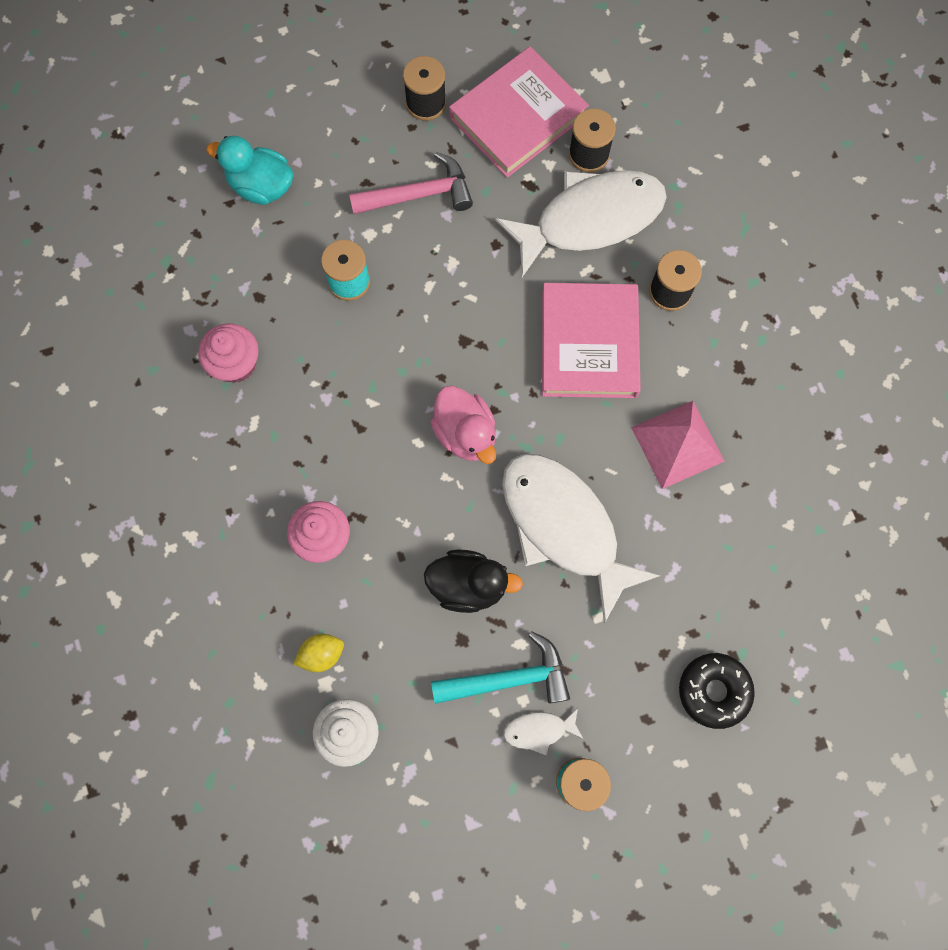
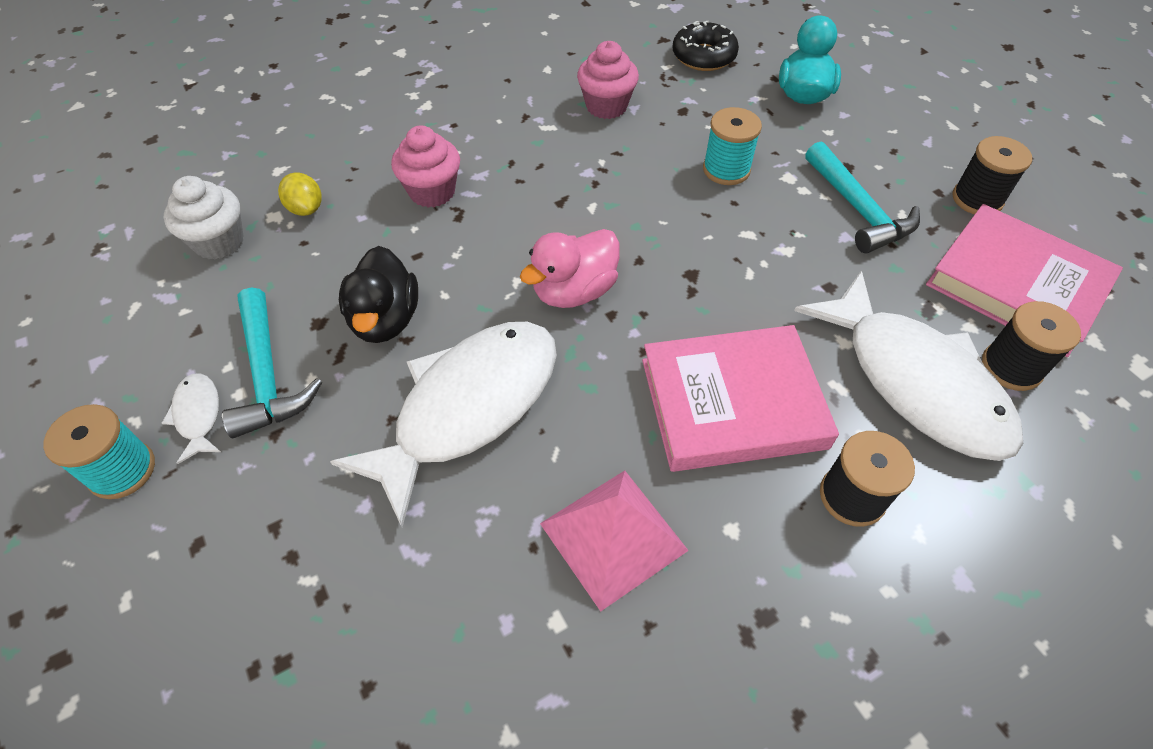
camera: 80 degrees right, 20 degrees down
(419, 194) = (858, 210): pink hammer -> turquoise hammer
(713, 691) = (228, 637): black donut -> black donut (703, 56)

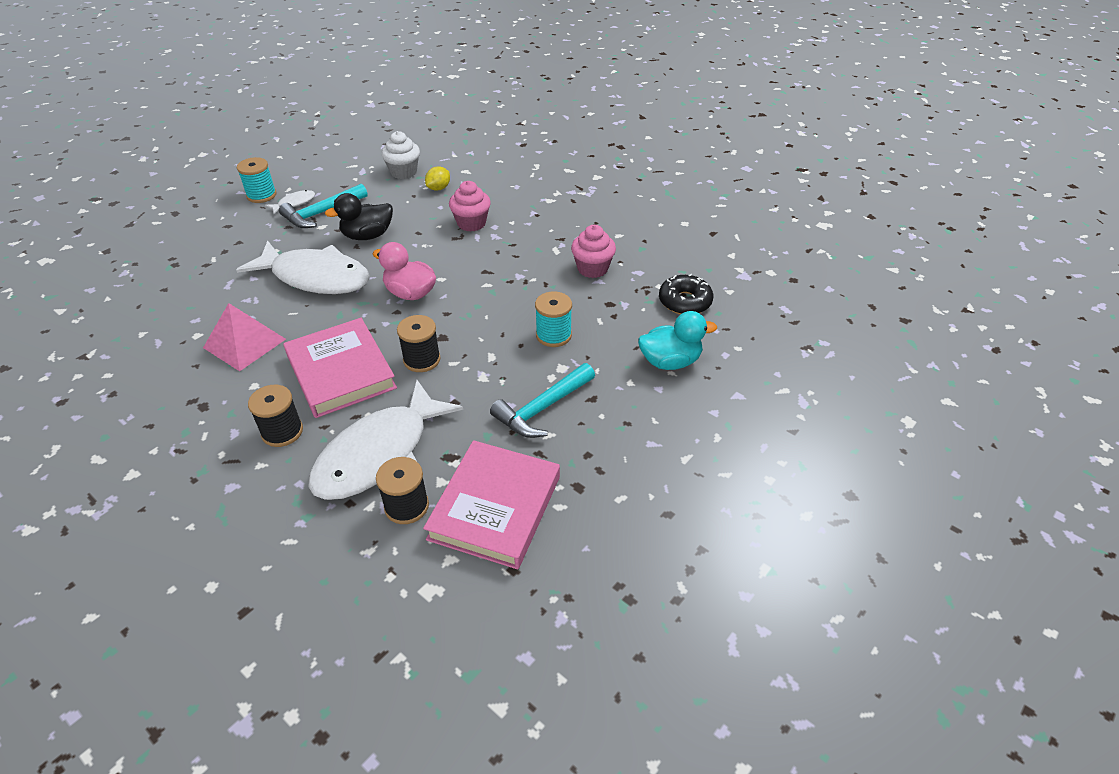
camera: 70 degrees right, 10 degrees down
(977, 199) = (589, 479): black spool -> black spool (422, 360)

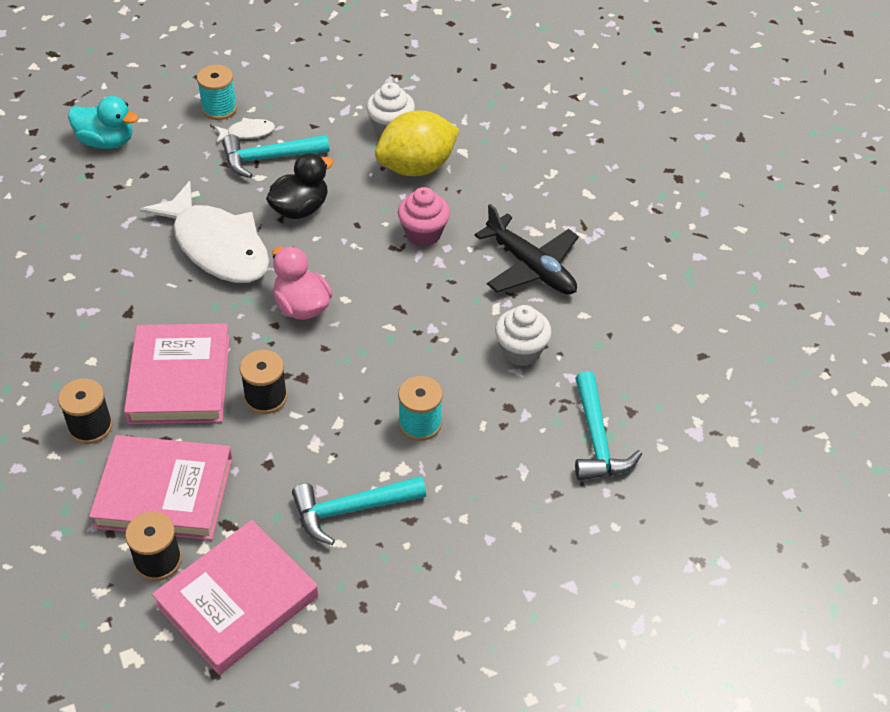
camera: 25 degrees right, 5 degrees up
(244, 343) = (107, 305): pink pyramid -> none
(367, 236) = (300, 209): black duck -> black duck turned 135 degrees clockwise
(379, 454) = (164, 492): white fish -> pink book
(439, 188) = (416, 167): yellow lemon -> yellow lemon, size x2.20
(562, 220) = (531, 267): none -> black plane
(592, 269) = (521, 351): pink cupcake -> white cupcake
(670, 361) = (525, 511): turquoise duck -> turquoise duck (106, 141)
(684, 302) = (597, 440): black donut -> turquoise hammer

